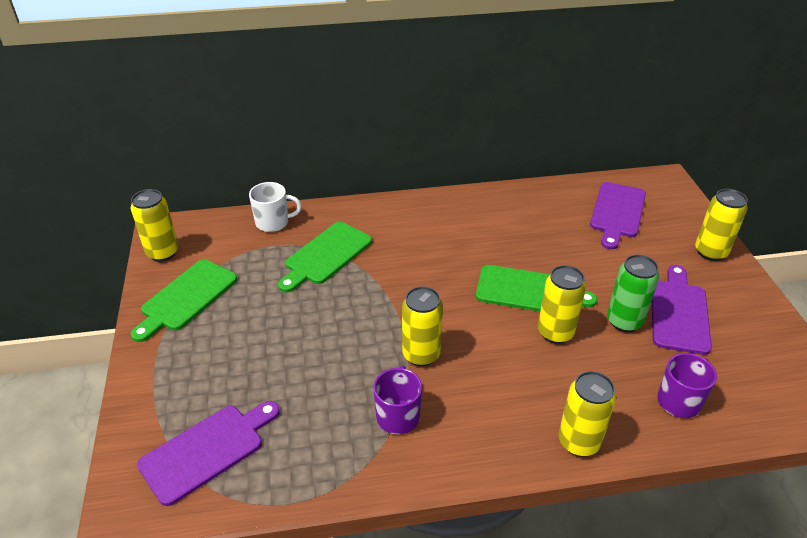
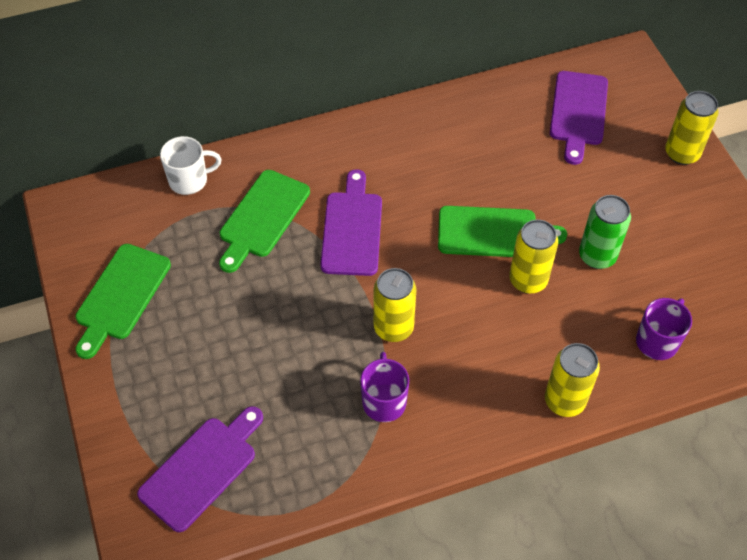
camera: 10 degrees left, 15 degrees up
(163, 252) = (73, 240): yellow can -> none
(679, 313) = (652, 237): purple cutting board -> purple cutting board (352, 229)

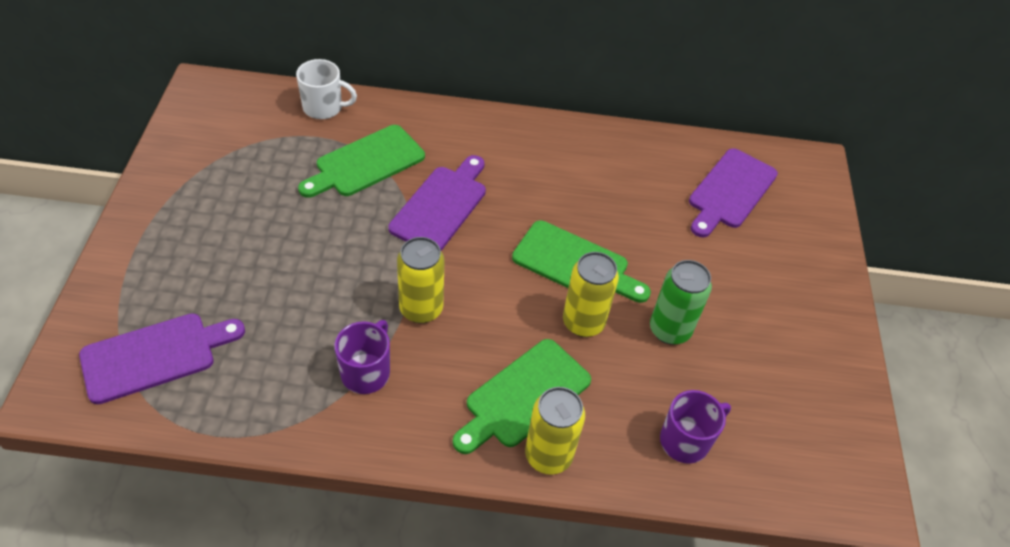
camera: 20 degrees right, 5 degrees down
(121, 296) = (196, 176): green cutting board -> green cutting board (524, 396)
(682, 153) = (819, 270): yellow can -> none

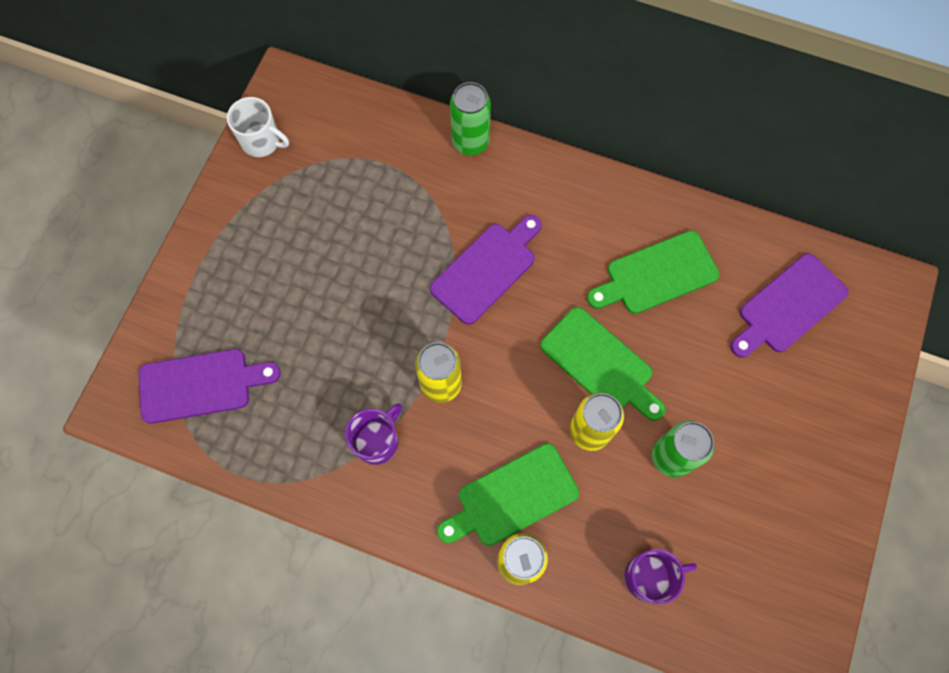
camera: 20 degrees right, 20 degrees up
(324, 108) = (398, 127): white mug -> white mug (262, 141)
(366, 163) = (425, 204): green cutting board -> green cutting board (657, 274)
(397, 110) = (470, 142): none -> green can

